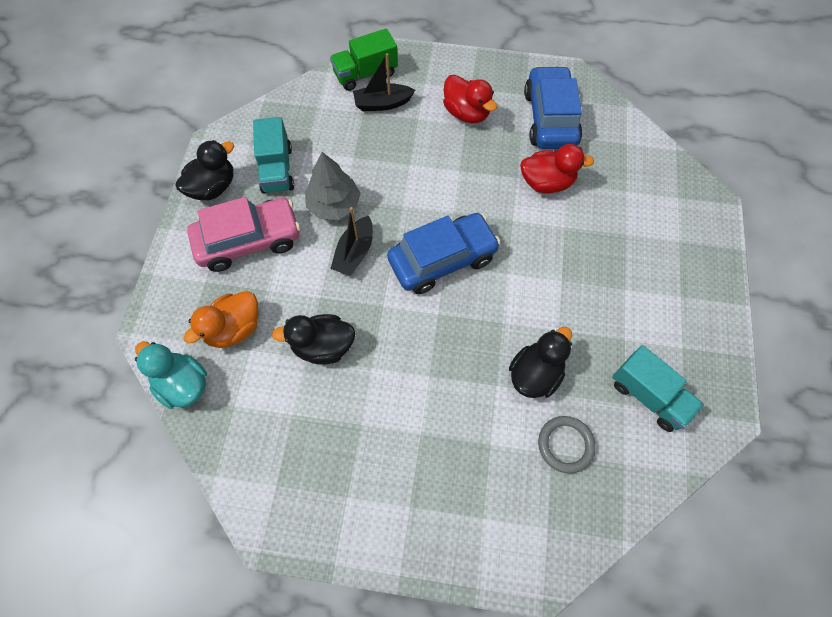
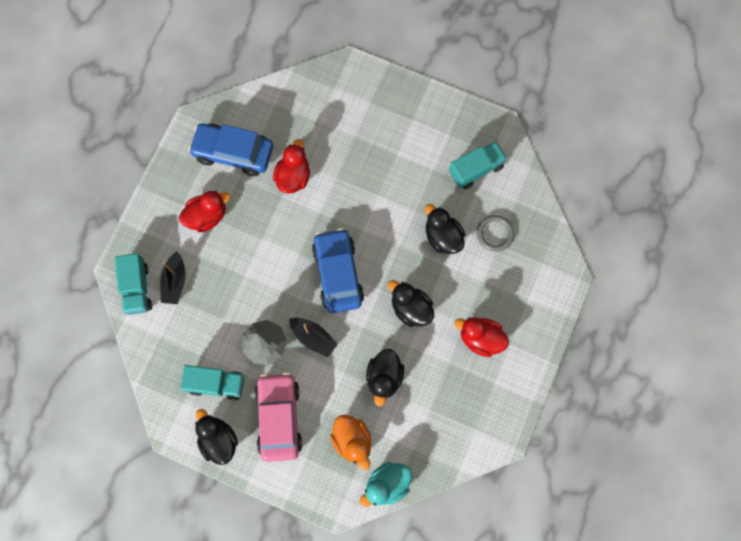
camera: 75 degrees left, 10 degrees up
(365, 74) = (137, 288): green truck -> turquoise truck
(407, 461) = (480, 338): none -> red duck
(423, 357) = (411, 308): none -> black duck

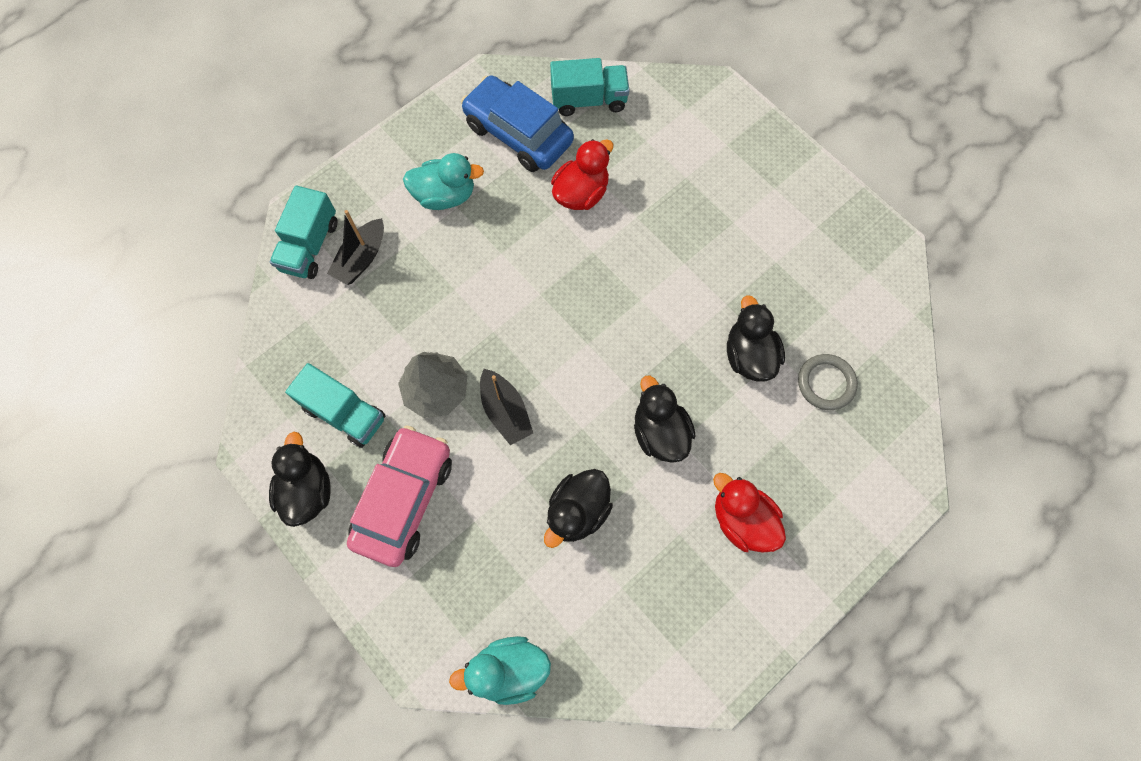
camera: 25 degrees right, 5 degrees down
(207, 216) = (445, 195): red duck -> turquoise duck
(338, 274) = (580, 341): blue car -> none
(352, 441) = (489, 581): orange duck -> none
(476, 169) = (835, 286): turquoise truck -> turquoise truck (589, 100)

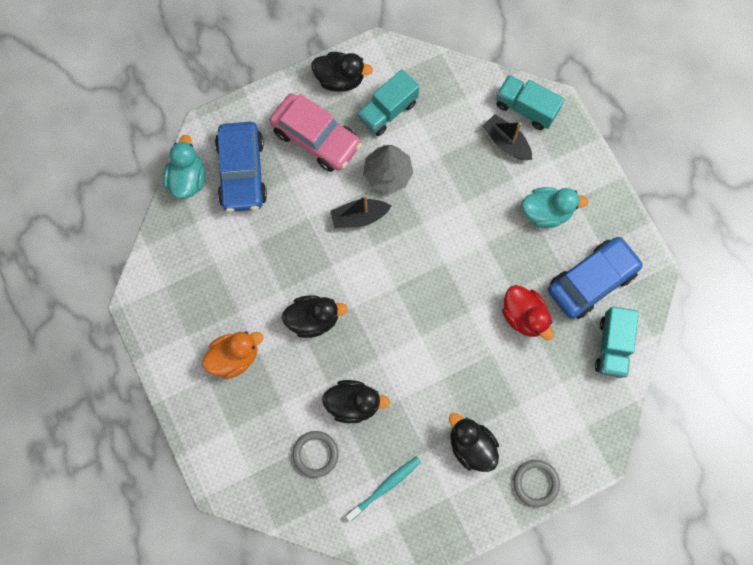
camera: 105 degrees right, 5 degrees up
(445, 195) = (546, 212): turquoise duck -> turquoise duck turned 105 degrees counterclockwise
(479, 590) = (242, 172): none -> blue car
(577, 511) = (274, 247): black duck -> black duck (471, 445)
(742, 520) = (234, 357): red duck -> orange duck
(767, 144) = (535, 483): none -> grey ring
(832, 295) = (385, 487): none -> turquoise toothbrush

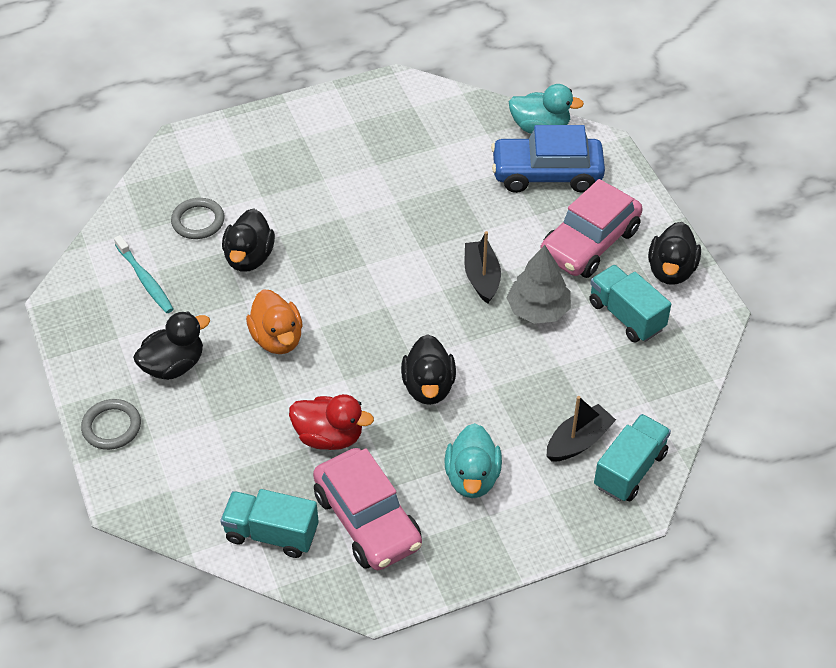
camera: 95 degrees right, 25 degrees down
(234, 357) = (323, 159): orange duck -> orange duck (277, 339)
(313, 319) = (357, 228): black duck -> black duck (428, 387)
(524, 316) = (329, 436): red duck -> red duck turned 135 degrees counterclockwise
(591, 281) = (367, 520): blue car -> pink car

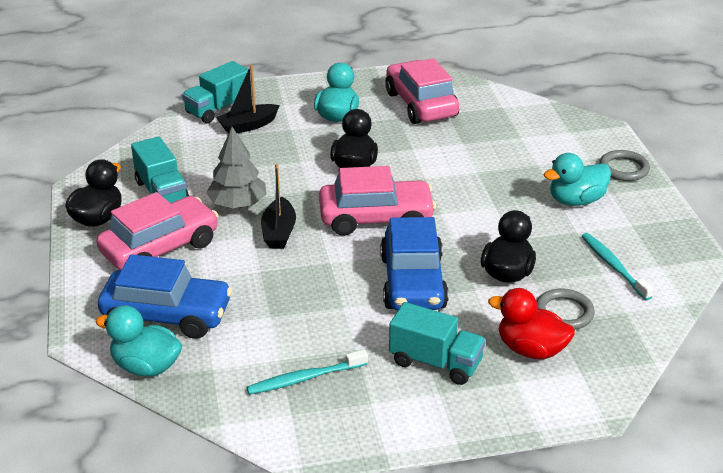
camera: 170 degrees left, 15 degrees down
(174, 365) = (576, 200): black duck -> turquoise duck
(271, 534) = (492, 105): turquoise truck -> turquoise truck (436, 362)
(277, 339) = (481, 209): orange duck -> none
(329, 436) = (443, 146): red duck -> red duck (531, 349)
(338, 235) = (413, 282): none -> blue car
(387, 309) = (376, 218): none -> pink car
(411, 134) = (305, 378): none -> turquoise toothbrush

